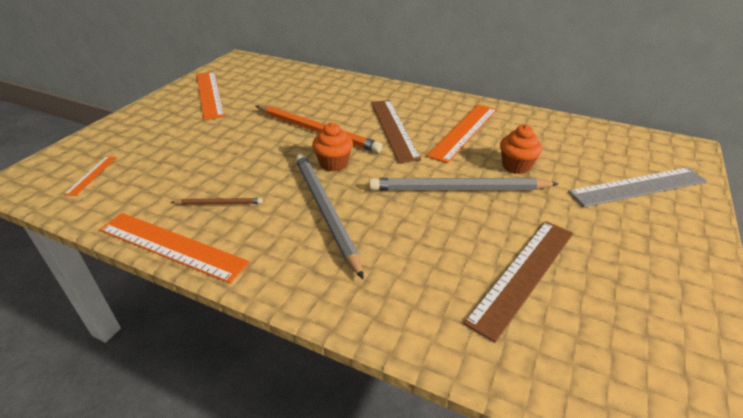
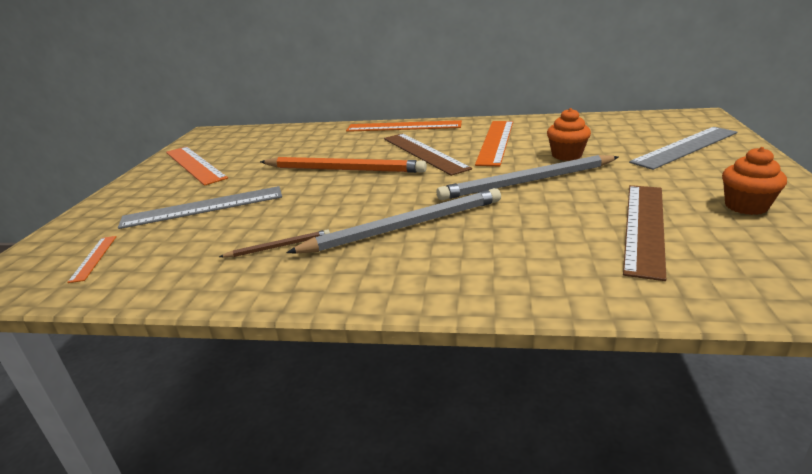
camera: 15 degrees left, 10 degrees down
(171, 246) = (249, 294): orange ruler -> orange ruler (403, 126)
(190, 144) = (203, 207): none -> grey ruler
(325, 211) = (405, 226): grey pencil -> grey pencil turned 105 degrees clockwise
(333, 163) = (383, 189): orange cupcake -> orange cupcake (746, 206)

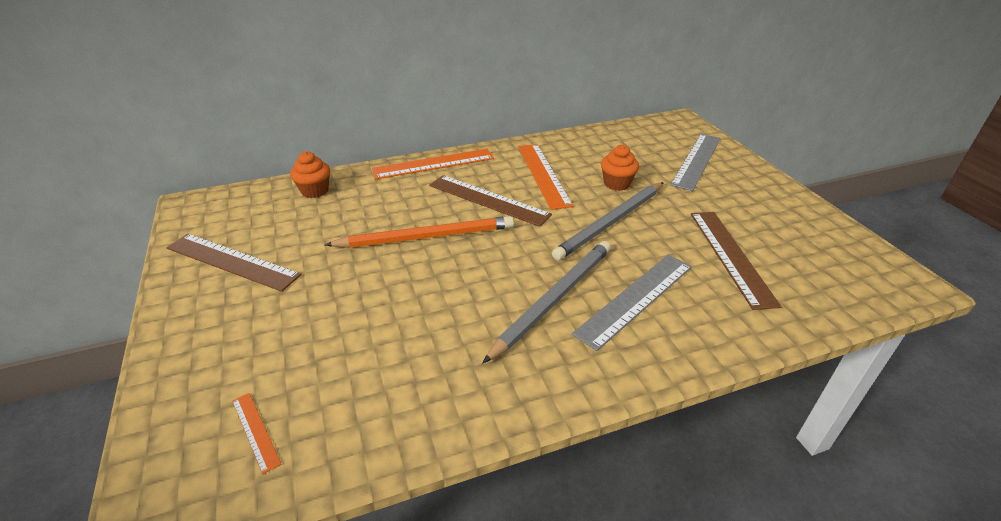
camera: 30 degrees left, 10 degrees up
(195, 165) = (232, 261): orange ruler -> brown ruler
(203, 207) = (316, 324): grey ruler -> grey ruler (635, 299)
(279, 246) = (457, 355): brown pencil -> none
(746, 206) = (777, 220): orange cupcake -> orange cupcake (315, 191)

